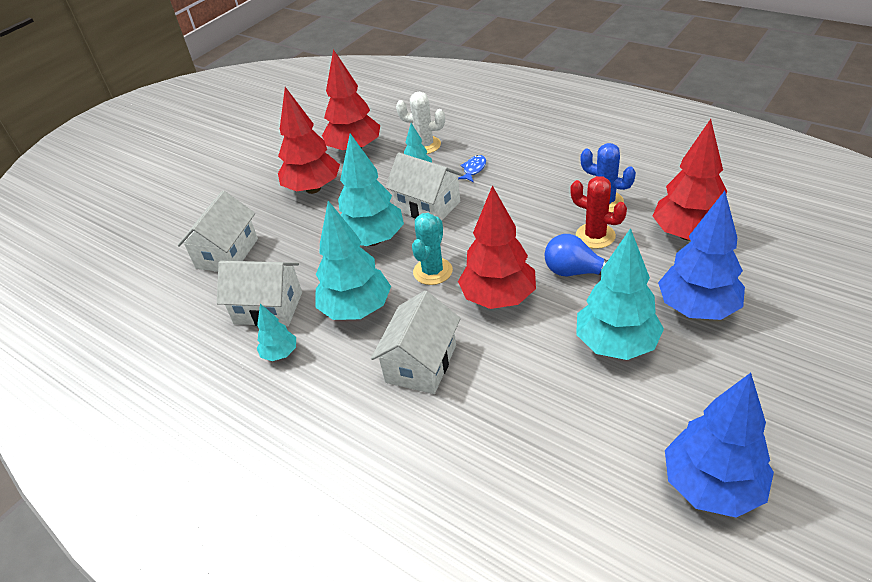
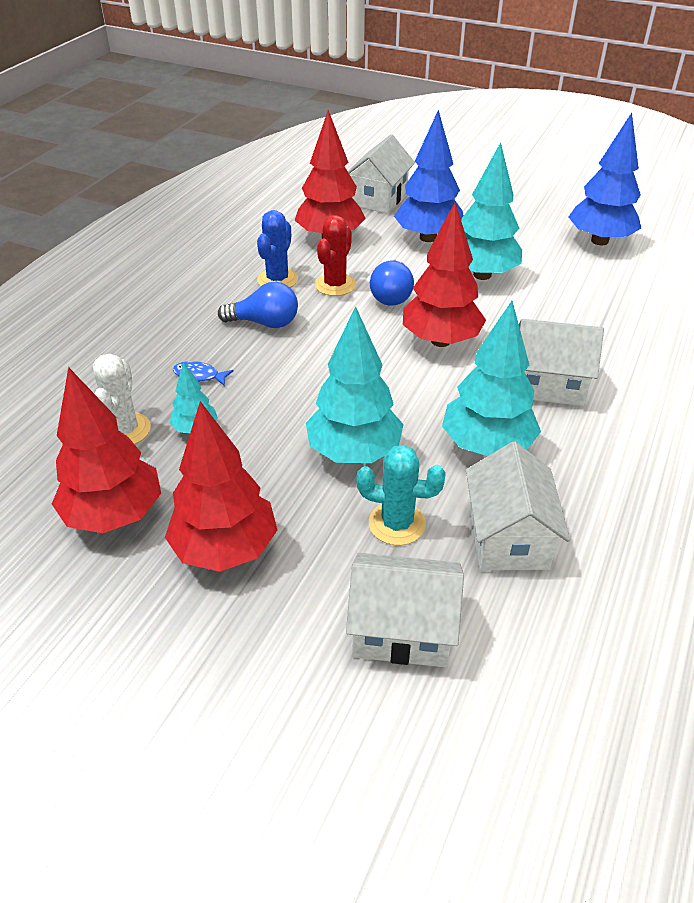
camera: 105 degrees left, 0 degrees up
(280, 354) = (580, 503): turquoise tree -> none
(428, 206) = (279, 409): white house -> white house (378, 198)
(432, 271) = (407, 391): turquoise cactus -> turquoise cactus (397, 523)
(537, 197) = (265, 323): none -> blue light bulb

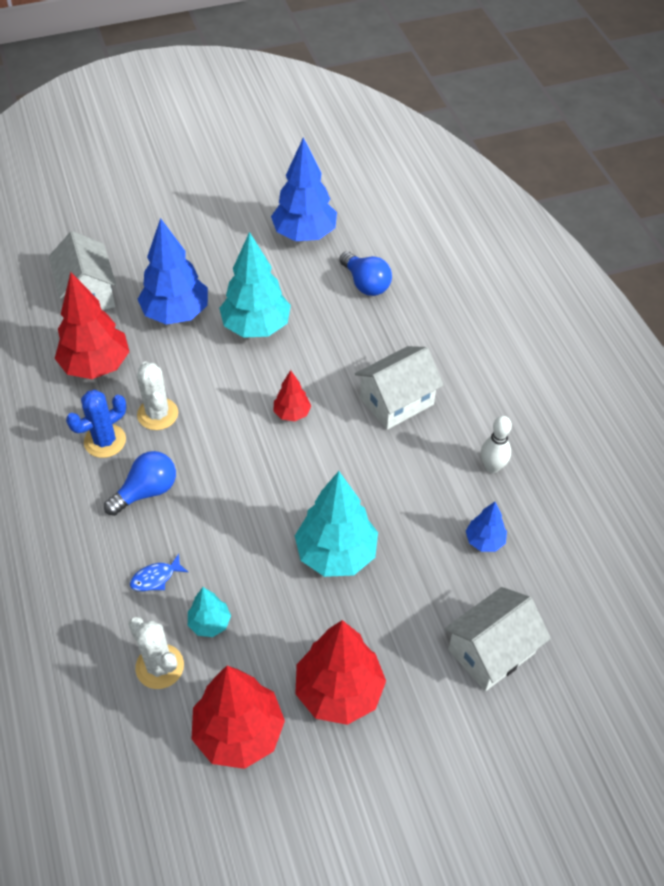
camera: 45 degrees left, 10 degrees up
(277, 279) = (105, 441): blue cactus -> blue cactus turned 75 degrees clockwise
(335, 285) = (157, 414): red cactus -> white cactus
(392, 295) = (212, 394): blue light bulb -> blue light bulb (365, 284)
(397, 523) = (417, 584): turquoise cactus -> none
(441, 341) = (292, 413): red tree -> red tree, size x0.51
(487, 446) = (409, 482): turquoise tree -> none
(507, 537) = (484, 541): white house -> blue tree
(589, 486) = (492, 467): none -> white bowling pin

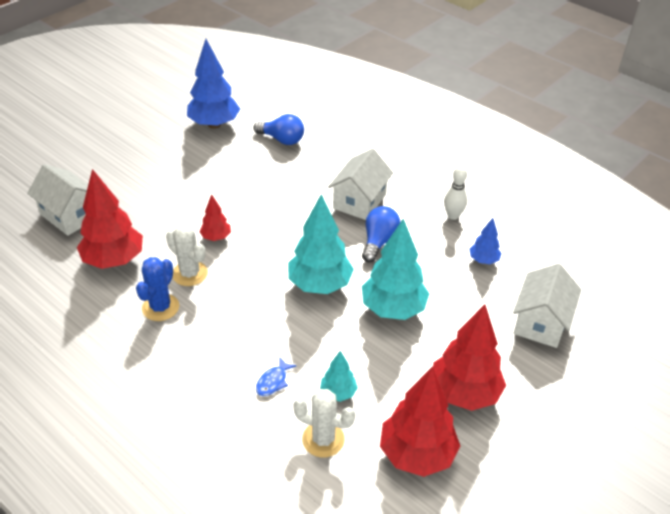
camera: 30 degrees left, 10 degrees down
(146, 491) = (220, 327): blue light bulb -> blue light bulb (378, 241)
(176, 314) = (154, 204): blue tree -> none
(256, 327) = (223, 192): turquoise tree -> turquoise tree (319, 285)
(292, 413) = (292, 235): red tree -> red tree (216, 237)

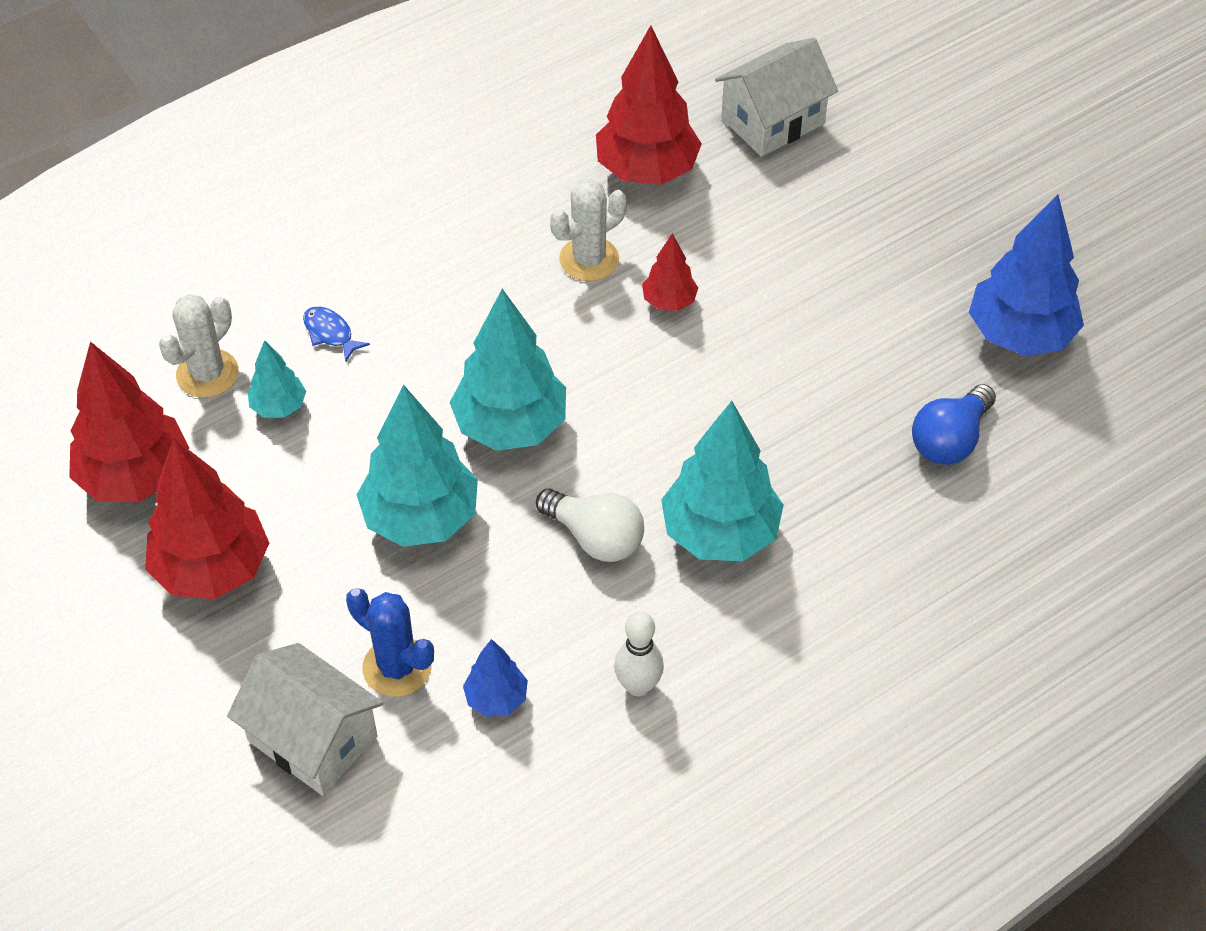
camera: 105 degrees right, 10 degrees up
(160, 307) = (524, 219): blue cactus -> blue cactus (397, 667)
(359, 201) = (720, 533): white house -> turquoise tree
(378, 241) = (595, 537): blue light bulb -> white light bulb

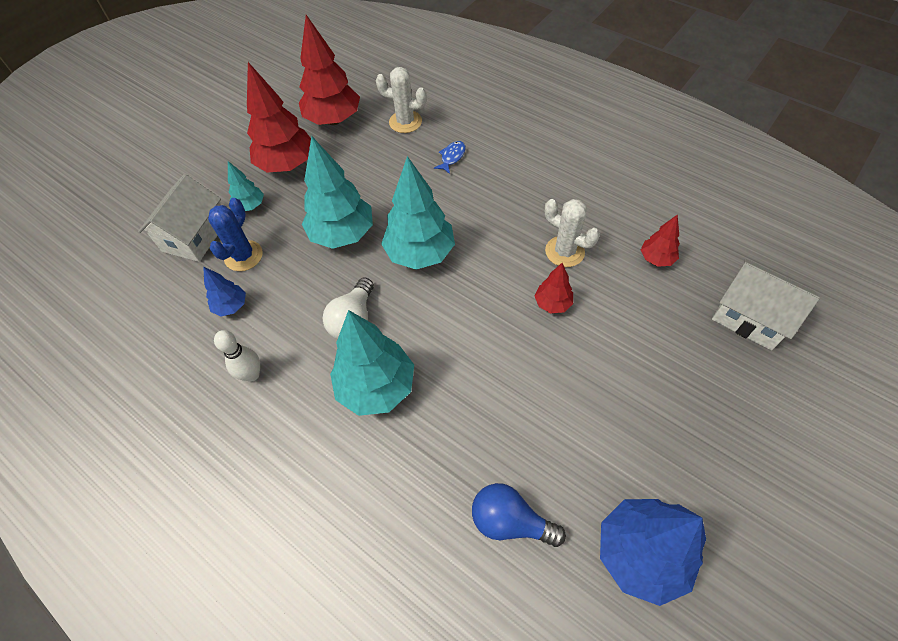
camera: 75 degrees right, 5 degrees up
(279, 407) = (395, 154): turquoise tree -> turquoise tree (250, 206)
(647, 170) = (656, 259): red tree -> red tree, size x0.51

